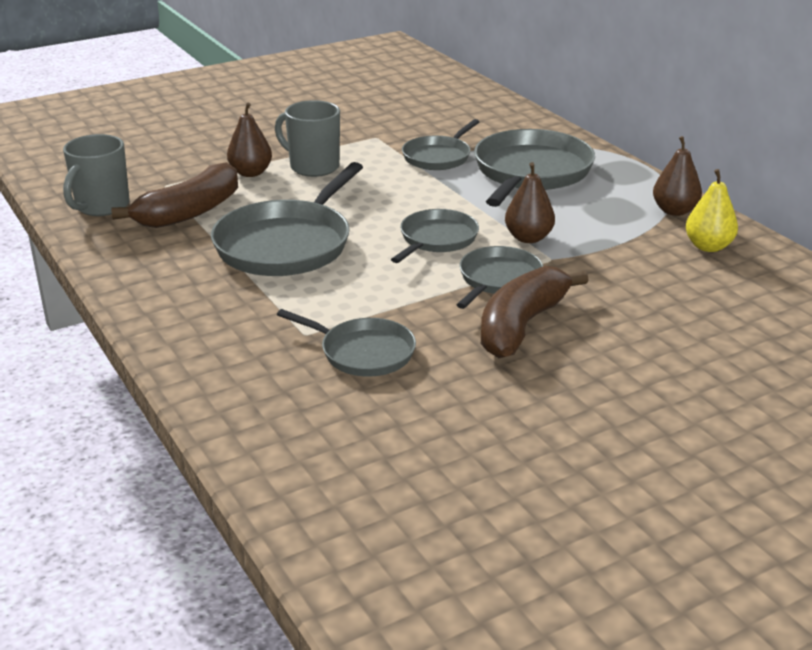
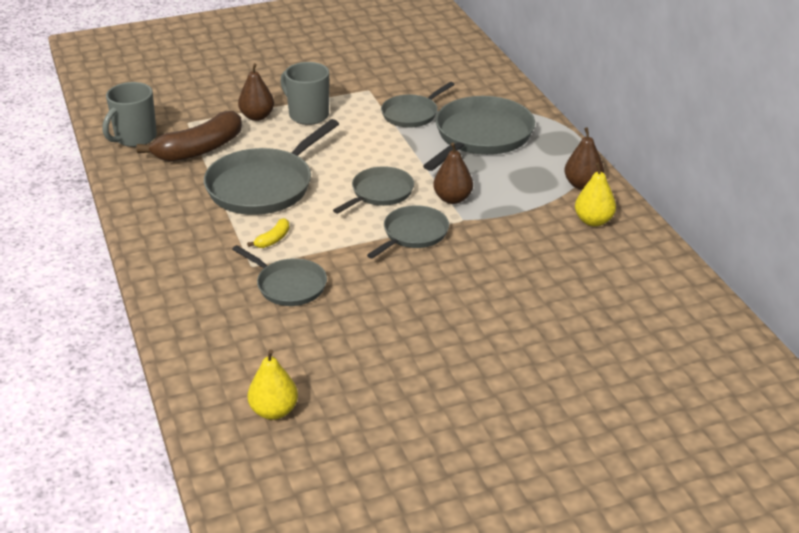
camera: 10 degrees right, 5 degrees up
(322, 301) = (273, 239): none -> yellow banana
(405, 511) = (274, 411): none -> yellow pear
(522, 325) = (414, 276): brown banana -> none

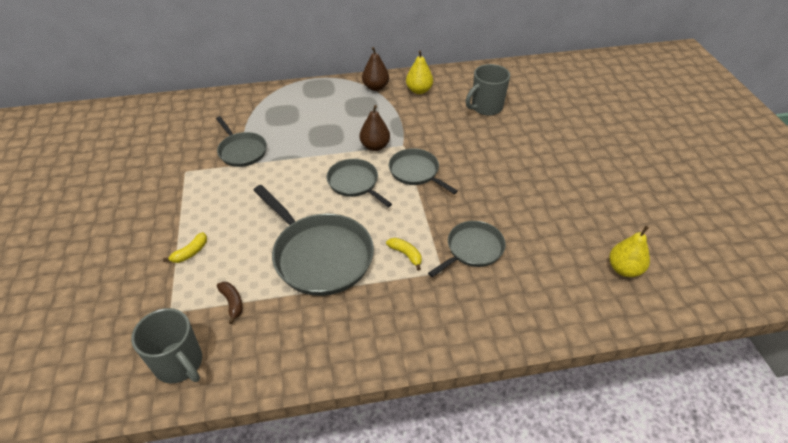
camera: 80 degrees left, 10 degrees up
(199, 149) = (232, 303): brown banana -> brown banana, size x0.43
(257, 116) = (190, 252): brown pear -> yellow banana
(308, 115) = (208, 215): grey mug -> grey mug (486, 107)
(481, 136) = (294, 120): grey pan -> none

